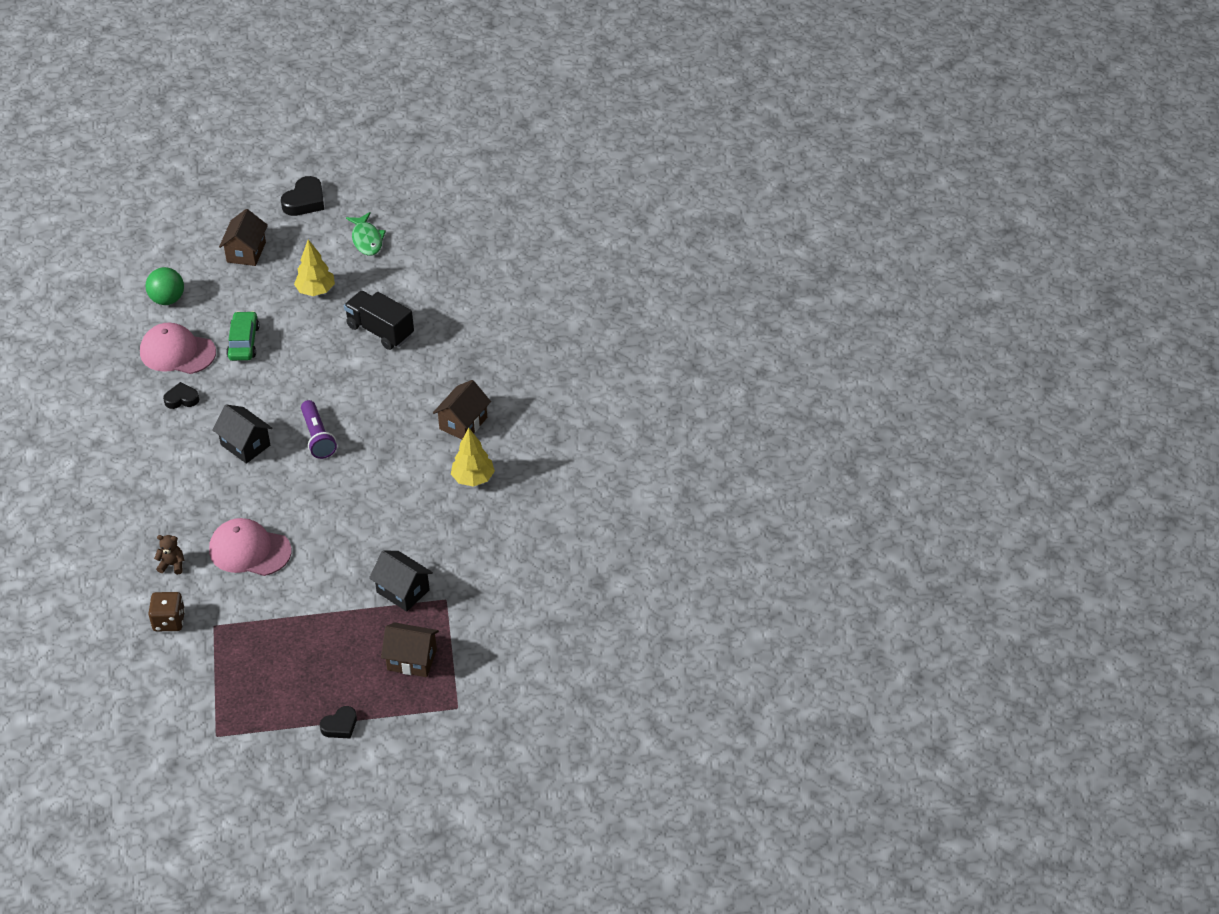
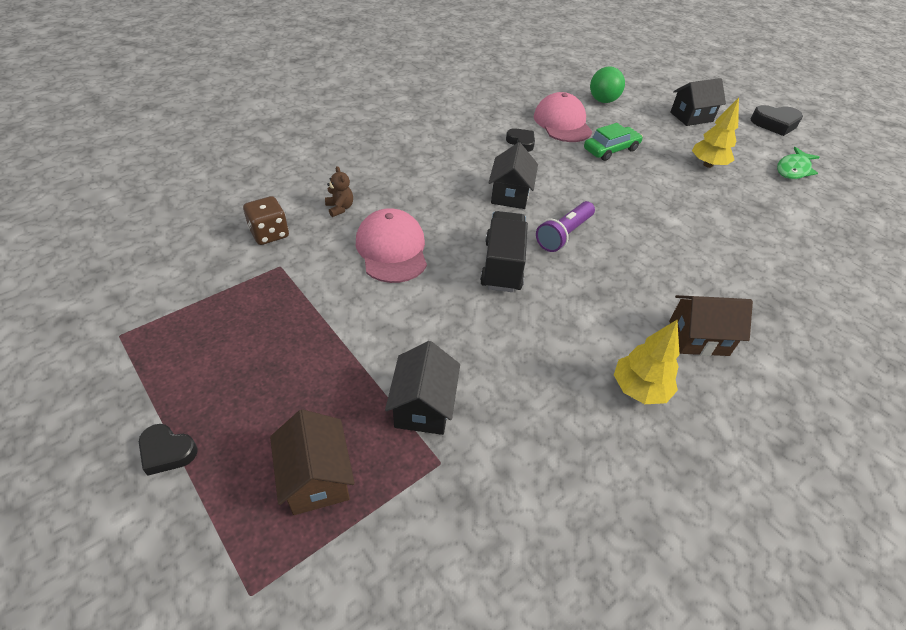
camera: 55 degrees right, 0 degrees up
(246, 252) = (691, 117): brown house -> black house
(380, 331) = (722, 220): black truck -> black truck (502, 265)

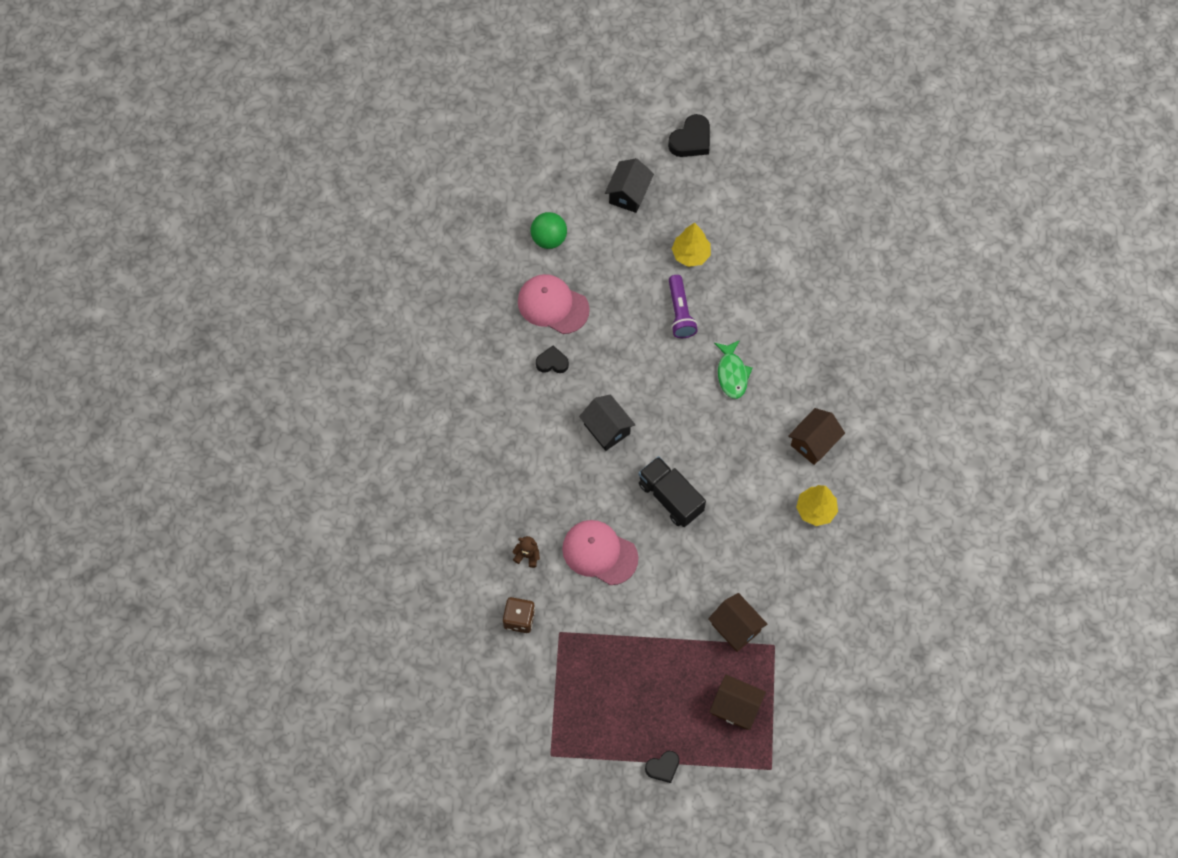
camera: 45 degrees left, 20 degrees up
(423, 406) = (736, 628): black house -> brown house
(564, 234) = (675, 432): purple flashlight -> purple flashlight (680, 312)
(611, 150) = (616, 305): green car -> none
(793, 169) = (746, 200): green fish -> green fish (732, 374)

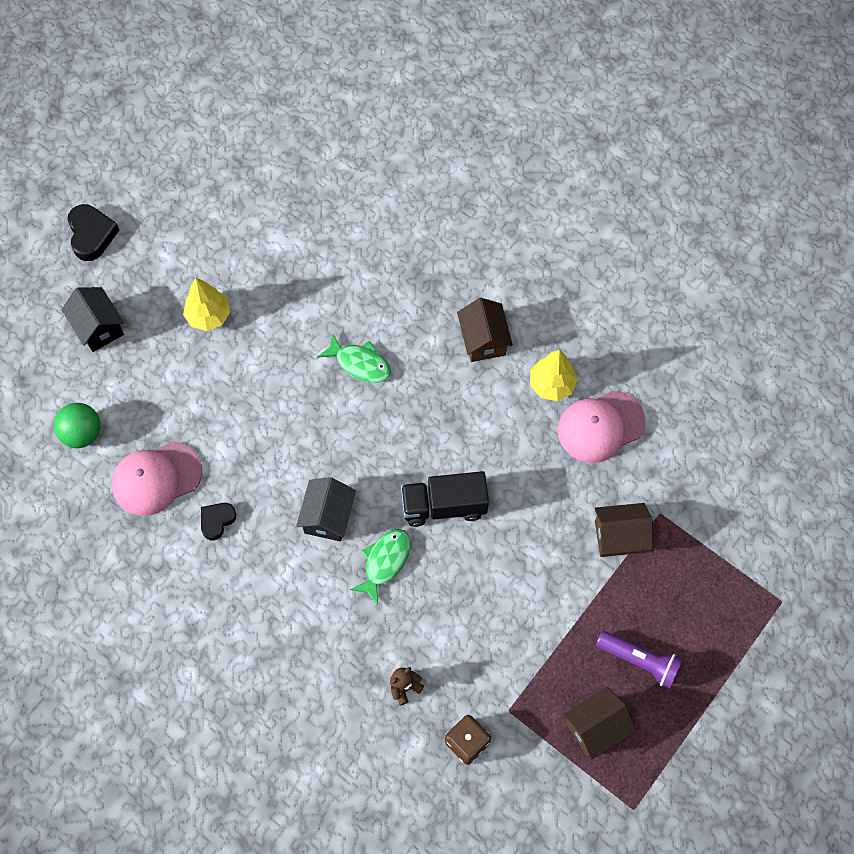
camera: 55 degrees left, 0 degrees up
(599, 553) = (453, 613): pink cap -> pink cap (600, 426)
(602, 486) = (385, 562): none -> green fish
(607, 429) = (328, 517): black house -> black house turned 75 degrees counterclockwise
(663, 767) = (716, 704): black heart -> none
(680, 312) = (260, 366): purple flashlight -> purple flashlight (639, 661)
(735, 707) = (699, 592): brown house -> brown house (595, 727)

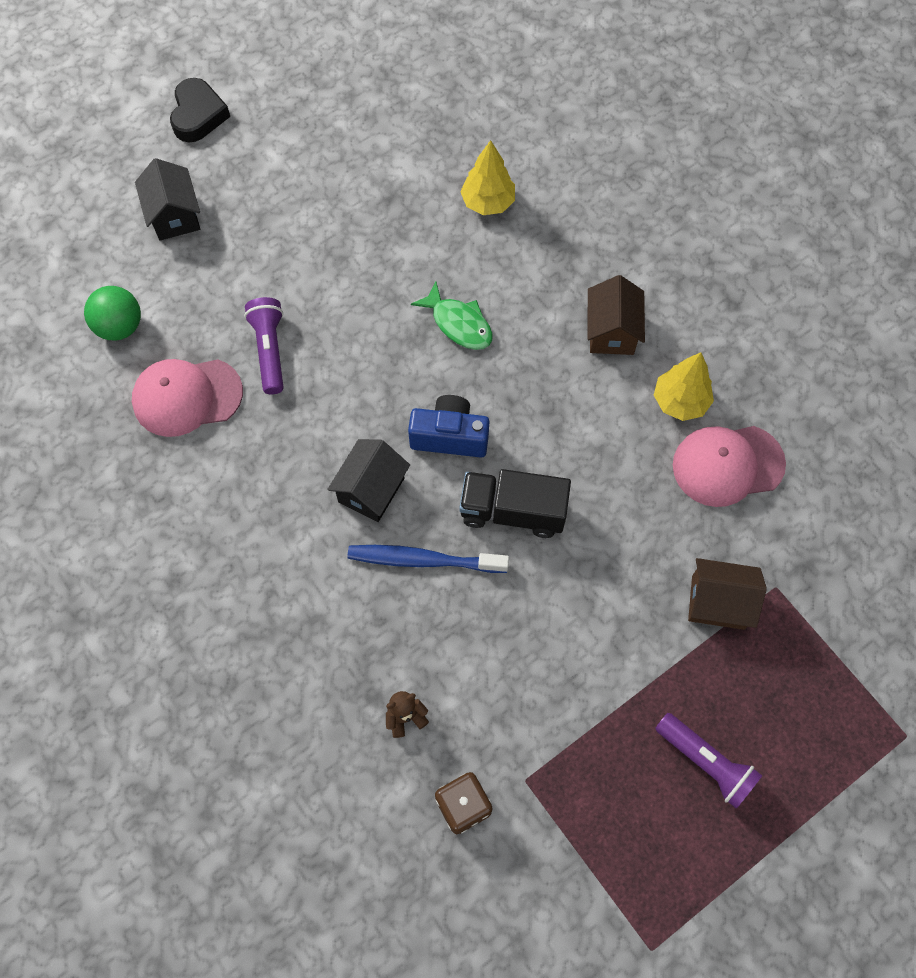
camera: 15 degrees right, 0 degrees up
(208, 316) = (301, 231): yellow tree -> yellow tree (487, 202)
(213, 423) = (269, 350): none -> purple flashlight
(217, 521) = (241, 462): black heart -> none
(378, 458) = (449, 436): none -> blue camera
(385, 562) = (423, 560): green fish -> blue toothbrush
(595, 727) = (629, 831): brown house -> none

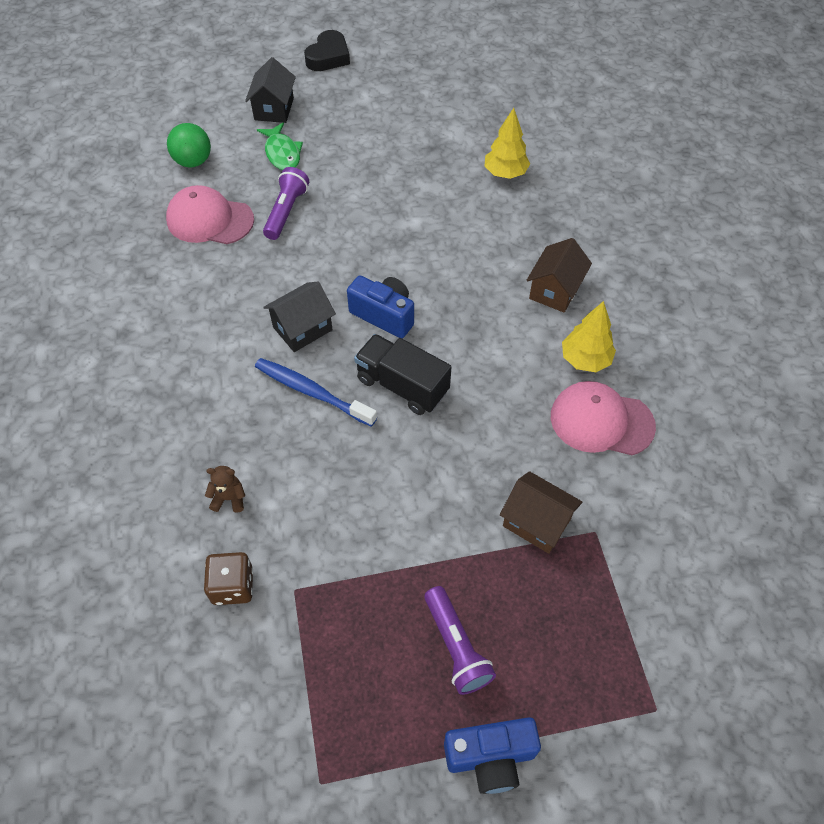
camera: 25 degrees right, 10 degrees down
(459, 324) = (436, 243): green fish -> green fish (282, 153)
(787, 851) = (490, 757): none -> blue camera

